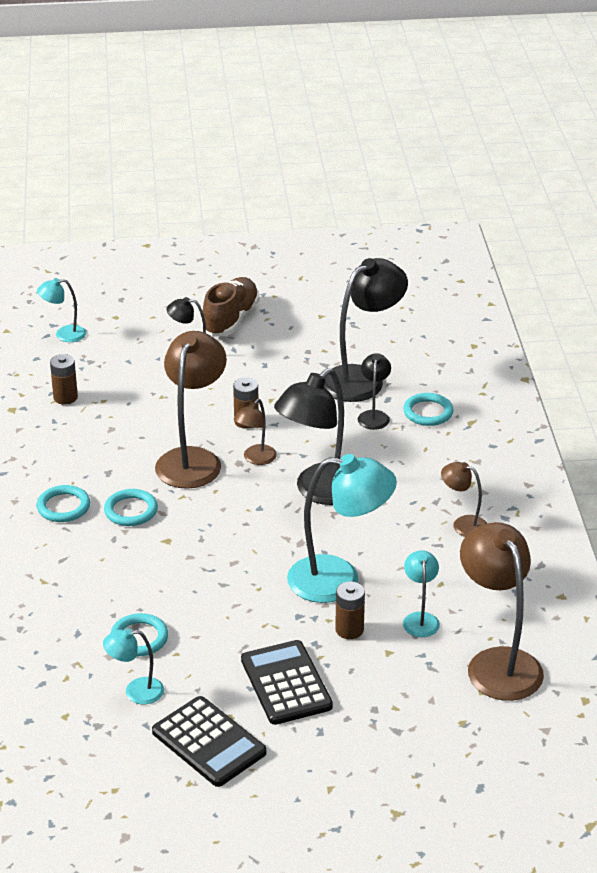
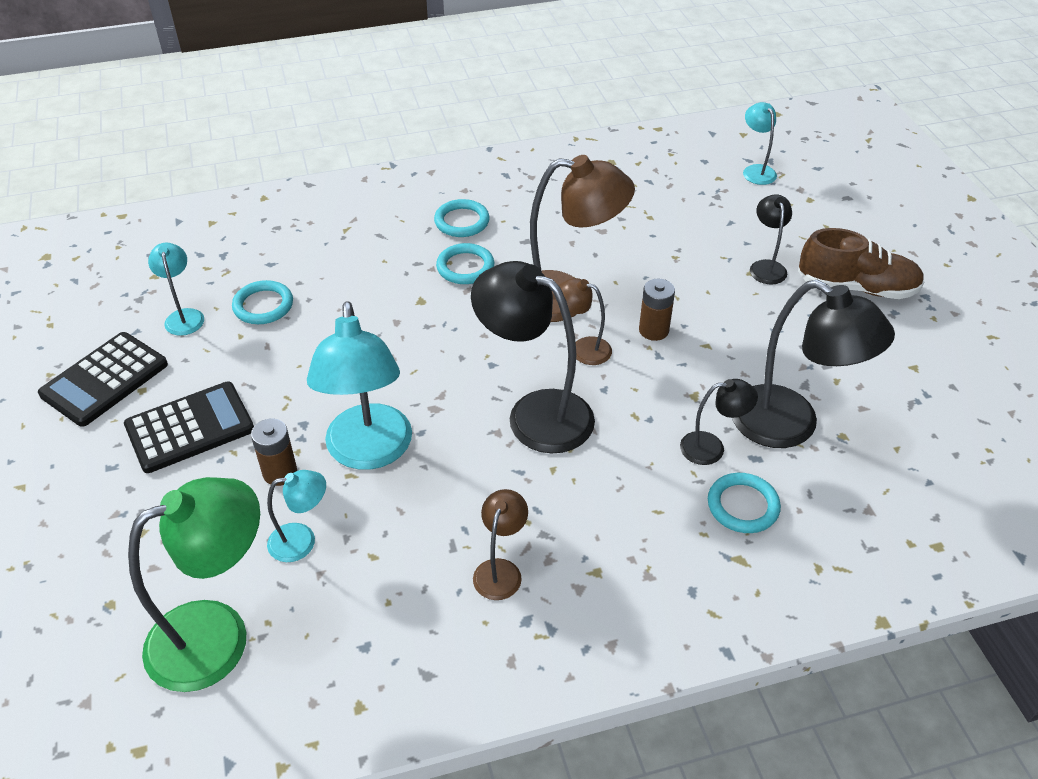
camera: 80 degrees right, 10 degrees up
(65, 397) = (644, 191): brown battery -> none
(498, 663) = (218, 635): brown lamp -> green lamp

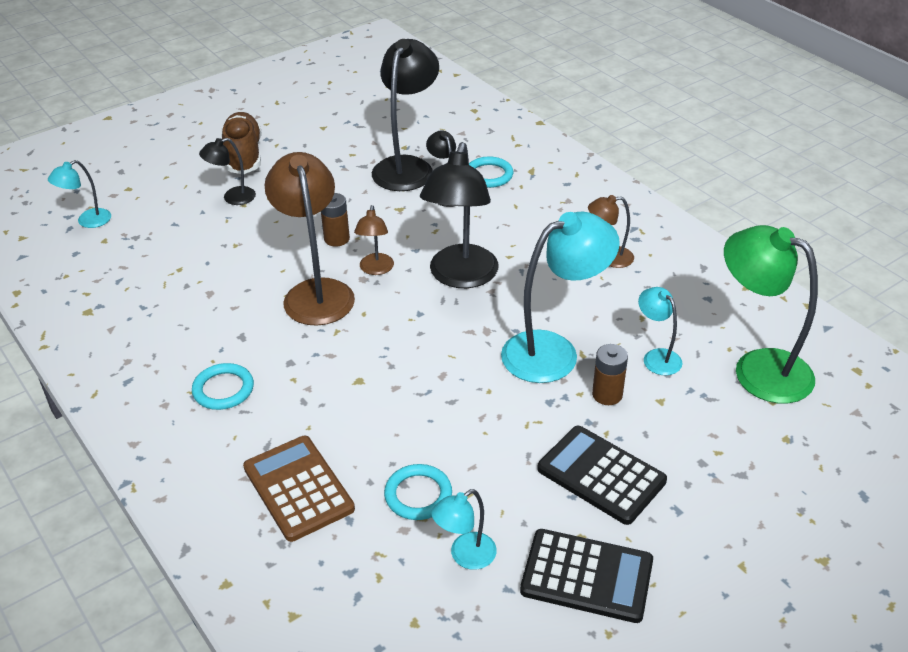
camera: 110 degrees left, 5 degrees down
(322, 243) = (298, 488): none -> brown calculator
(465, 267) = (297, 365): turquoise ring -> none

